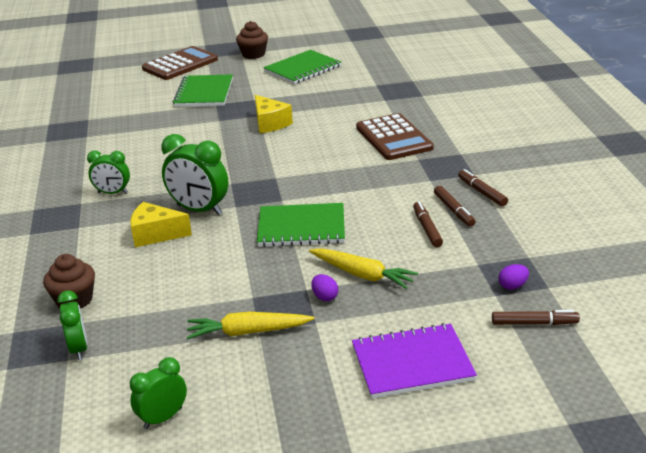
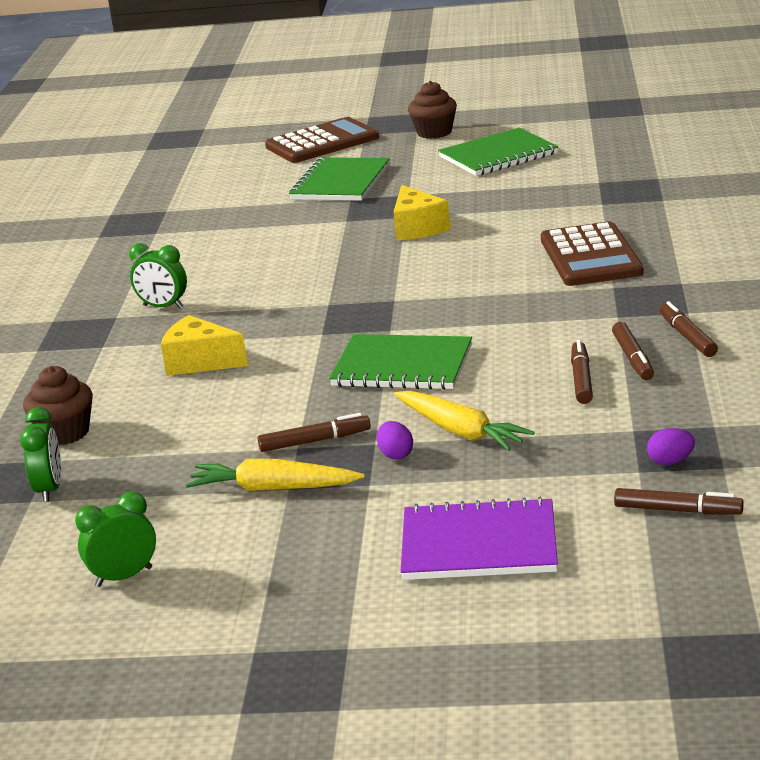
camera: 15 degrees right, 5 degrees down
(199, 210) = (270, 335): green clock -> none
(263, 291) = (315, 441): none -> brown marker

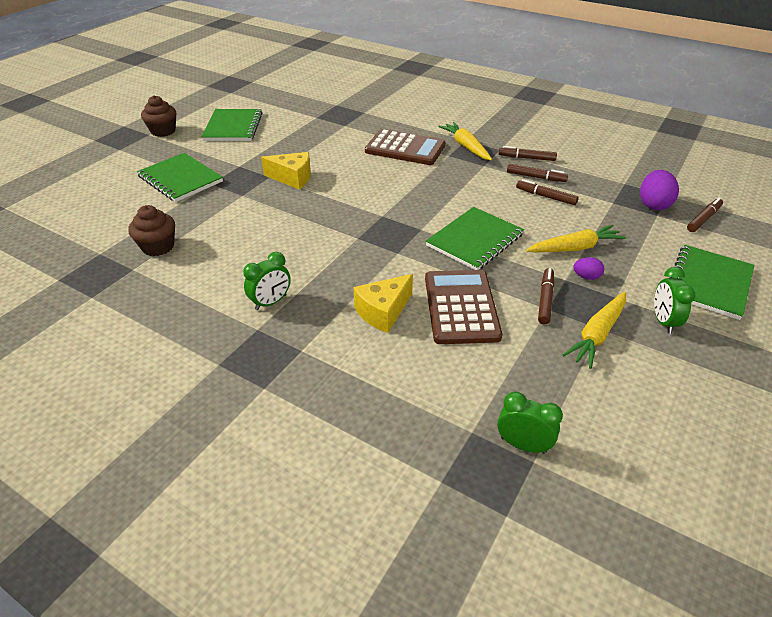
camera: 65 degrees left, 15 degrees up
(64, 433) = (433, 411): brown cupcake -> brown cupcake (158, 247)
(124, 577) = (683, 439): green clock -> green clock (663, 321)
(322, 142) = (103, 165): brown calculator -> brown calculator (461, 307)
(479, 544) = (709, 283): purple notebook -> green notebook
(659, 289) = (466, 146): none -> yellow carrot
(670, 462) = (653, 204): purple egg -> purple egg, size x1.83

